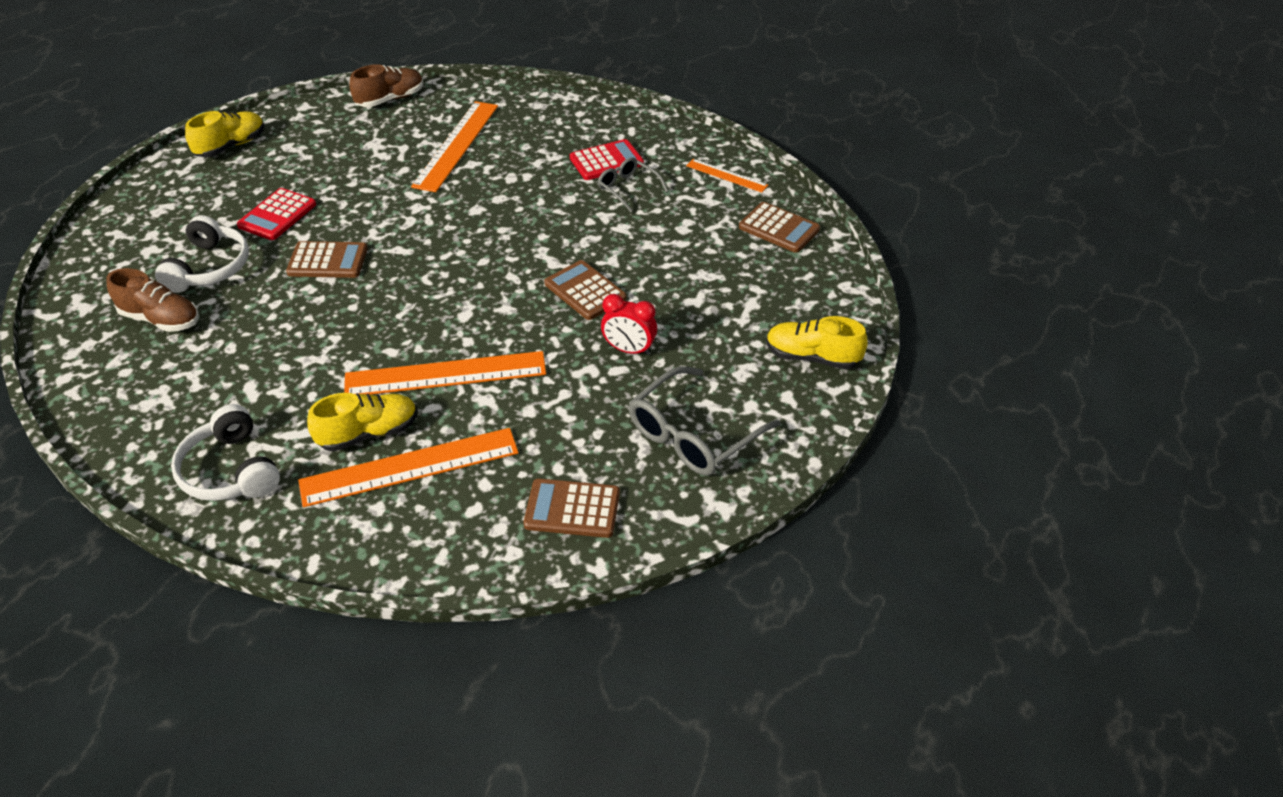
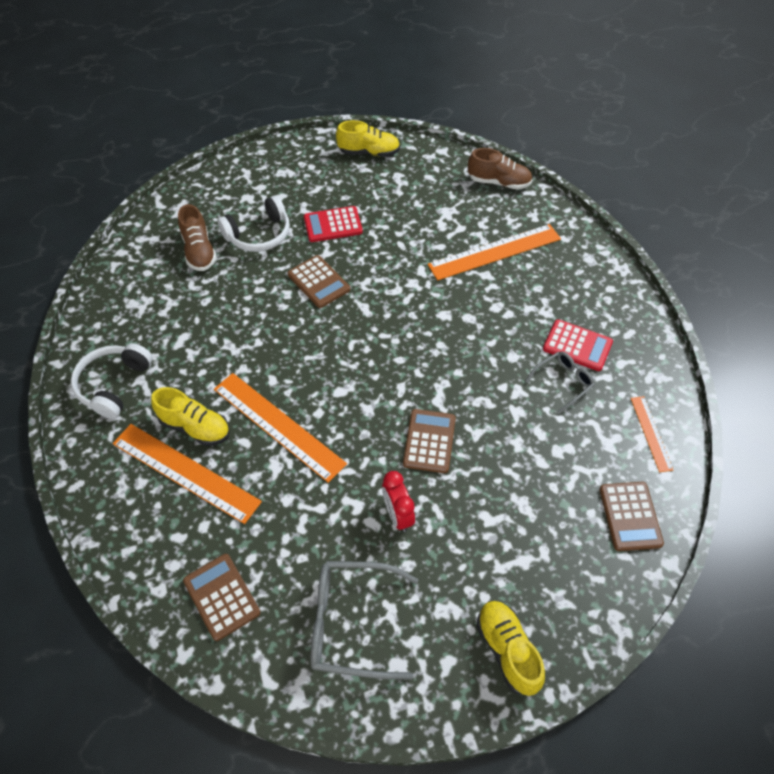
camera: 50 degrees right, 10 degrees up
(628, 189) = (562, 382): grey glasses -> grey glasses turned 45 degrees clockwise

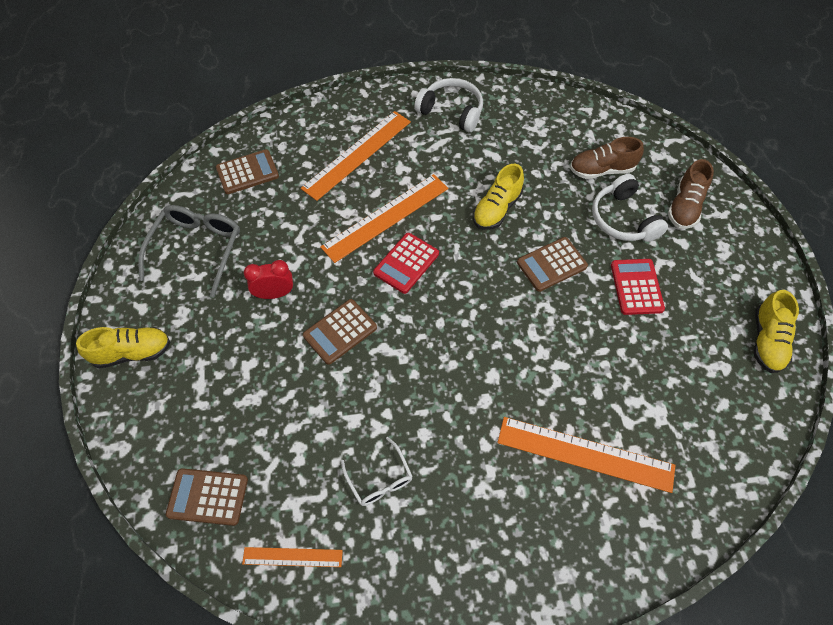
camera: 100 degrees right, 5 degrees up
(195, 427) = (398, 161): yellow shoe -> yellow shoe (496, 209)
(429, 441) = (340, 332): brown calculator -> brown calculator turned 120 degrees clockwise
(494, 252) = (585, 454): orange ruler -> orange ruler turned 60 degrees counterclockwise
(499, 182) = (716, 491): brown shoe -> brown shoe (684, 206)
(562, 382) = (379, 478): grey glasses -> white glasses
(577, 346) = (426, 512): red calculator -> red calculator (406, 263)

